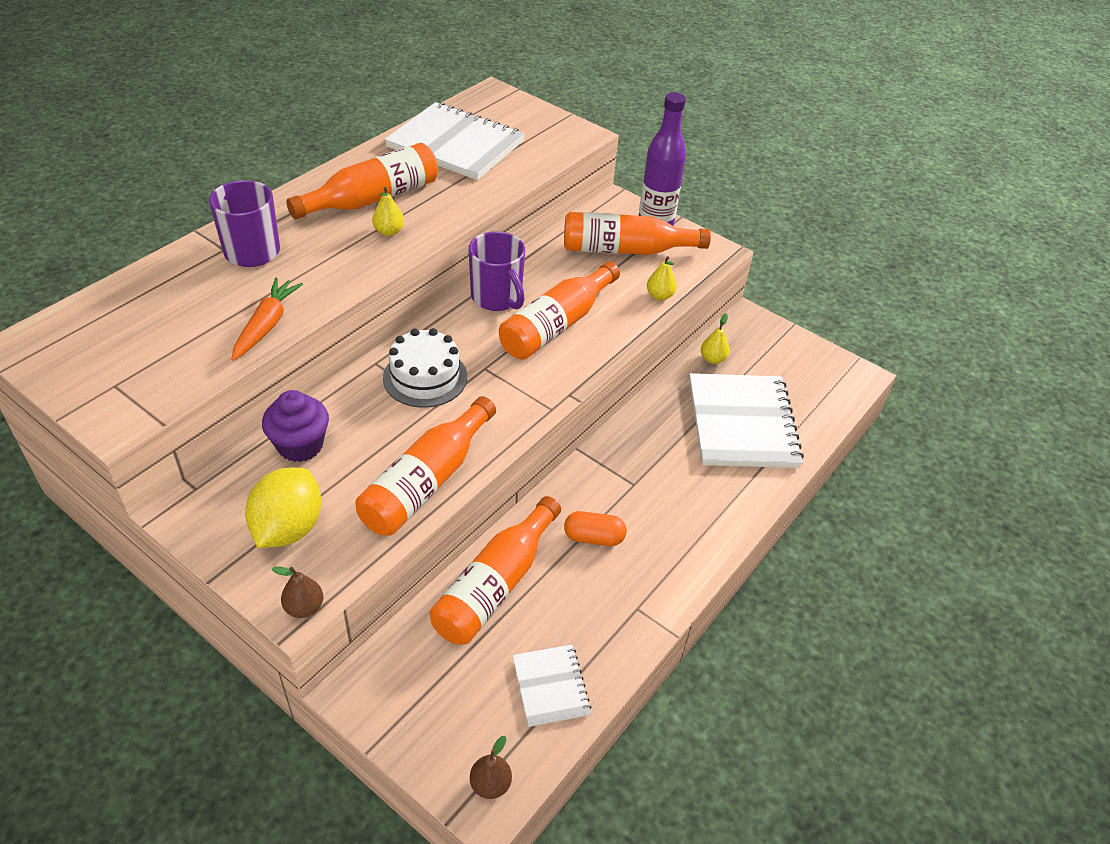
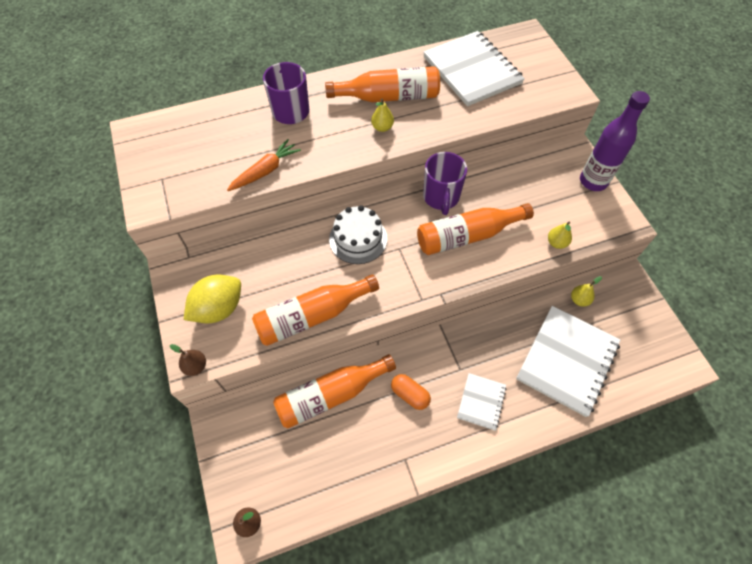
camera: 35 degrees right, 15 degrees up
(300, 445) = (258, 255): purple cupcake -> none
(551, 686) = (320, 481): white notebook -> white notebook (481, 402)
(626, 250) = (557, 194): orange bottle -> none

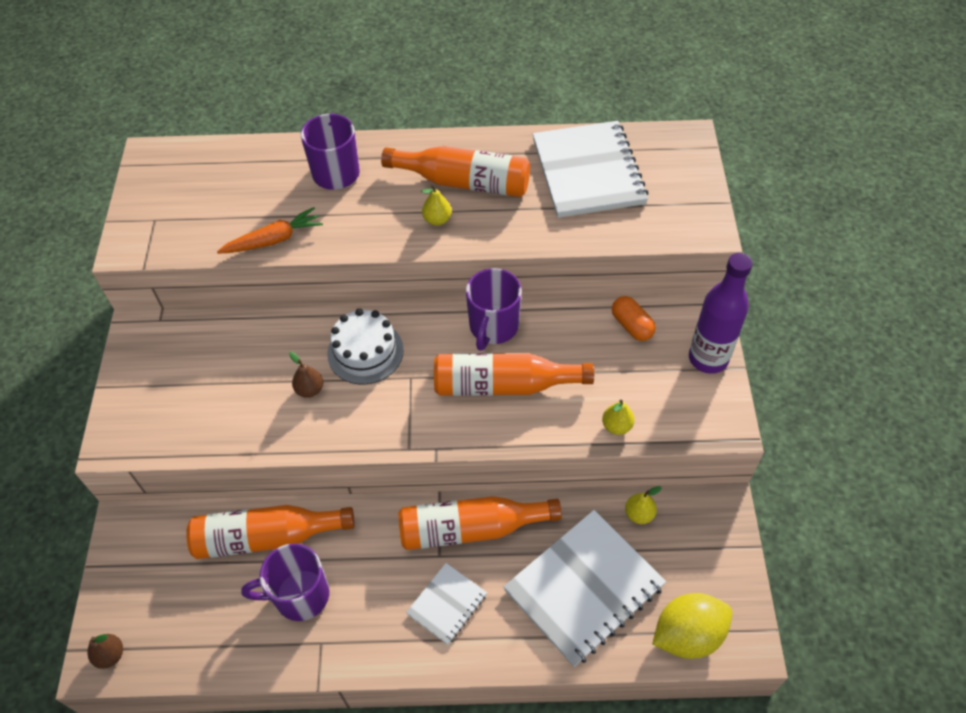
camera: 20 degrees right, 5 degrees down
(196, 366) = (113, 450): brown pear -> brown pear (310, 389)
(219, 308) = (167, 390): yellow lemon -> yellow lemon (687, 634)
(312, 316) = (269, 430): orange bottle -> orange bottle (471, 528)
(374, 430) = (300, 595): none -> purple mug
(410, 394) = (362, 567): orange capsule -> orange capsule (631, 326)

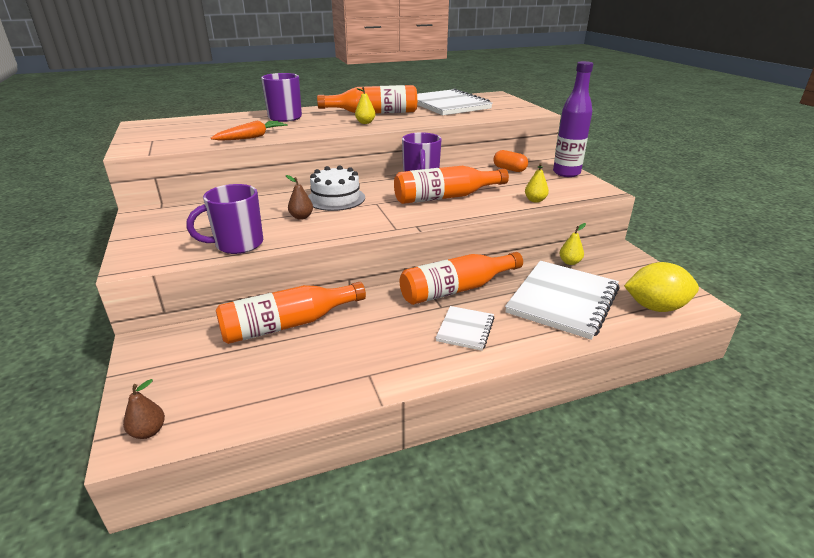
camera: 20 degrees left, 25 degrees down
(300, 595) = (334, 350): purple mug -> purple mug (237, 244)
(687, 634) = (655, 307): yellow lemon -> yellow lemon turned 45 degrees clockwise

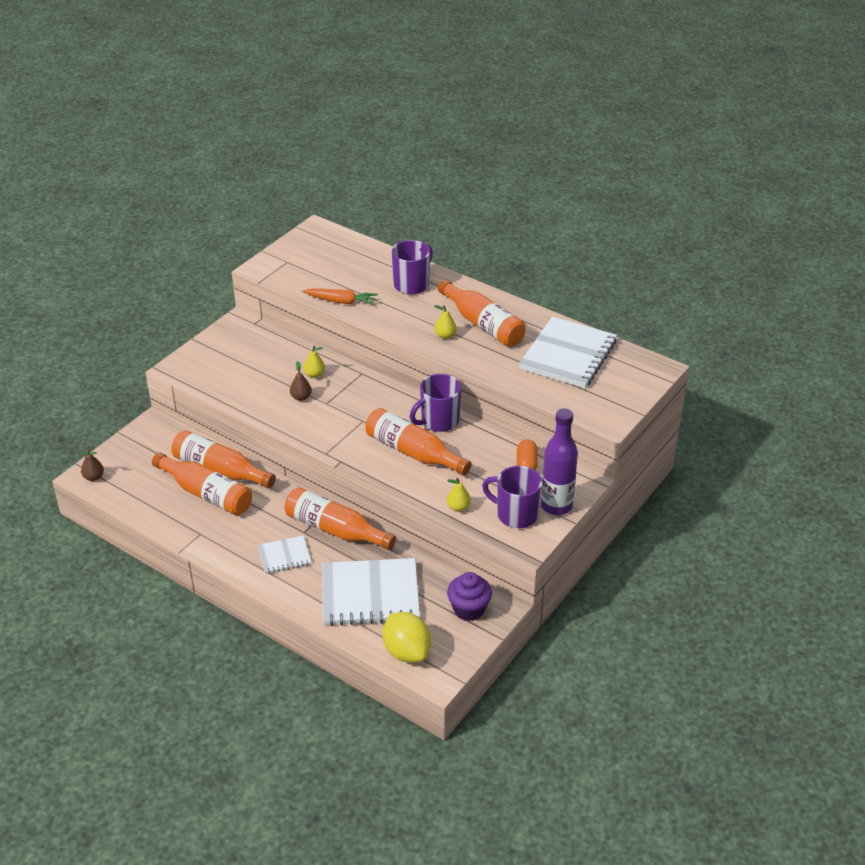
camera: 55 degrees right, 10 degrees up
(237, 244) = (234, 394): purple mug -> purple mug (515, 514)
(311, 346) = (206, 493): none -> orange bottle
(336, 198) = (350, 395): white cake -> none
(570, 262) = (443, 579): yellow pear -> yellow pear (314, 374)
(615, 263) = (469, 609): none -> purple cupcake

